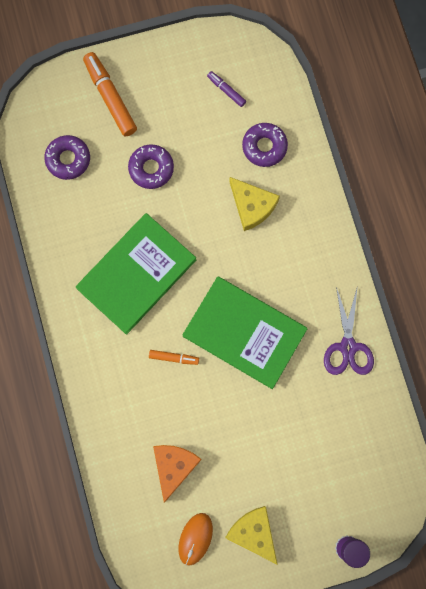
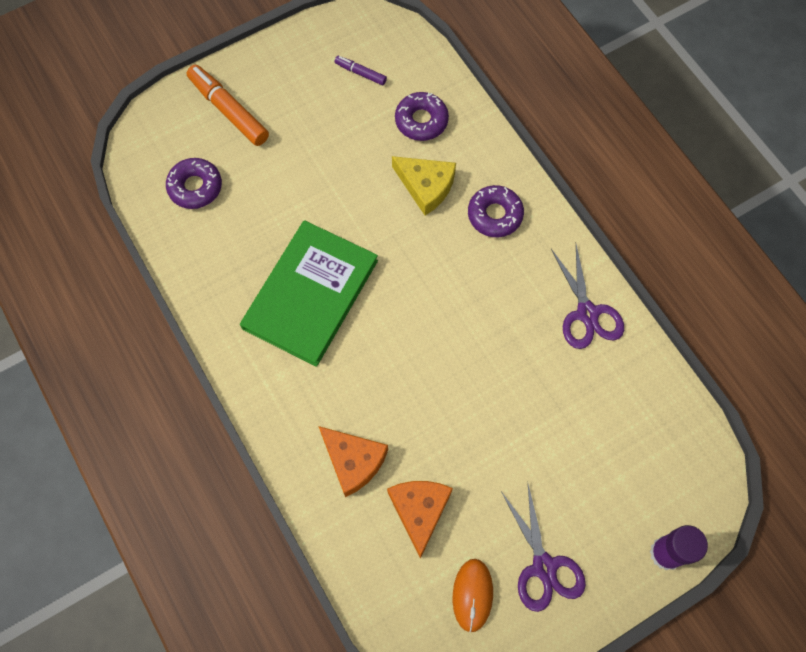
camera: 15 degrees left, 10 degrees down
(135, 416) = (353, 461): none -> orange cheese
(151, 168) = (296, 174): purple donut -> purple donut (495, 215)
(173, 358) = (382, 379): orange marker -> none
(244, 333) = (459, 328): green book -> none
(254, 532) = (544, 566): yellow cheese -> purple scissors

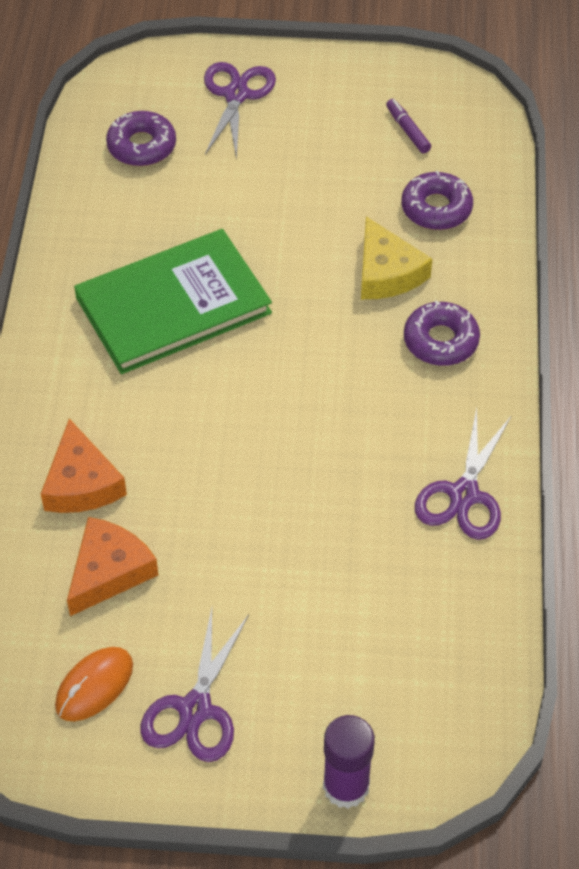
camera: 35 degrees right, 15 degrees down
(228, 110) = (236, 95): orange marker -> purple scissors

